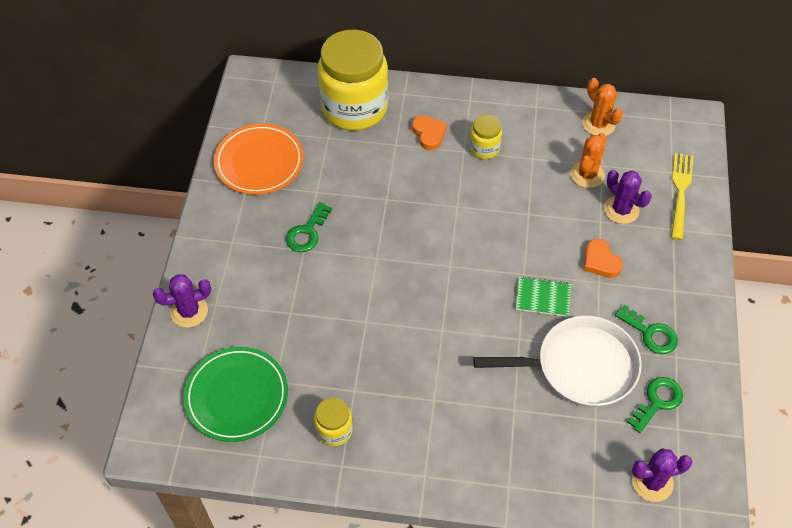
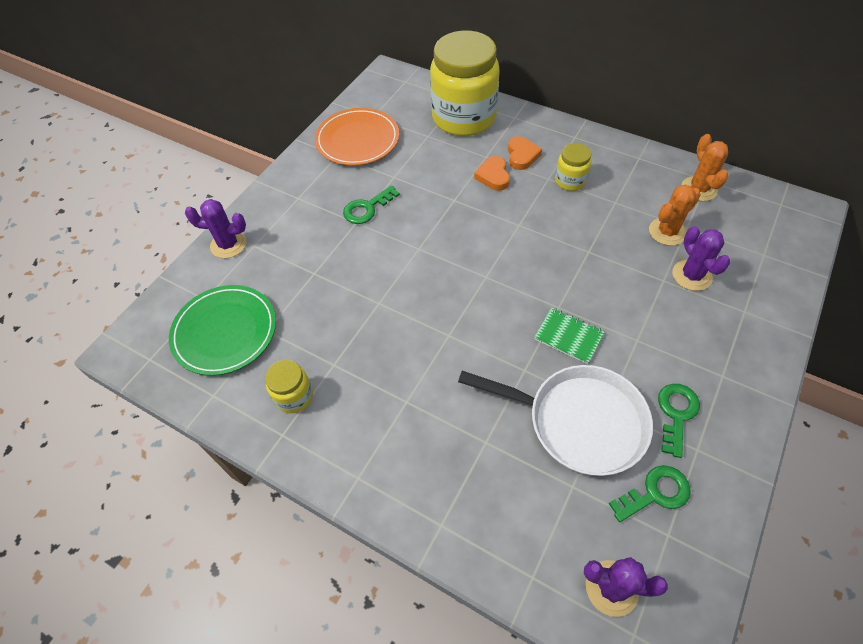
camera: 25 degrees right, 0 degrees up
(600, 261) = (647, 319): orange heart -> orange heart (493, 176)
(650, 333) = (676, 413): green key -> green key turned 135 degrees counterclockwise
(680, 192) = (767, 276): yellow fork -> none

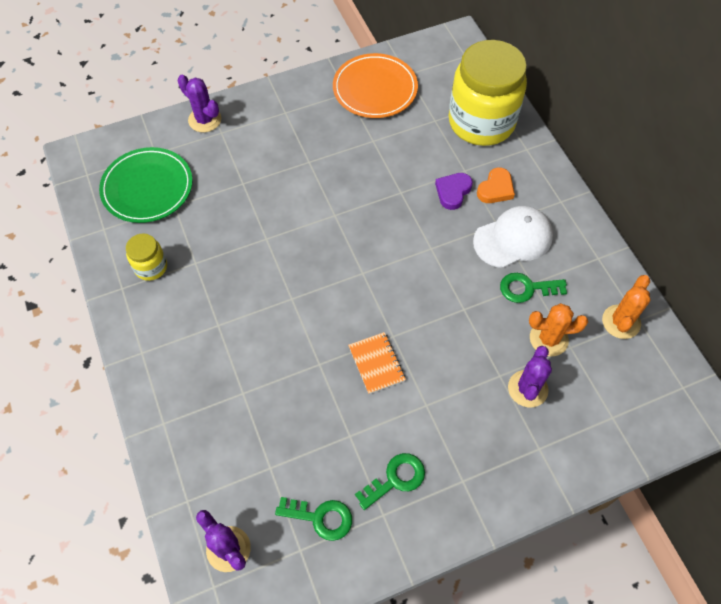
camera: 35 degrees right, 5 degrees up
(367, 208) = (327, 155): green key -> green key (526, 288)
(493, 176) = (453, 192): orange heart -> purple heart
(568, 336) = (376, 363): green notebook -> orange notebook
(570, 181) = (513, 239): yellow jar -> white cap
(579, 422) = (319, 429): white pan -> none

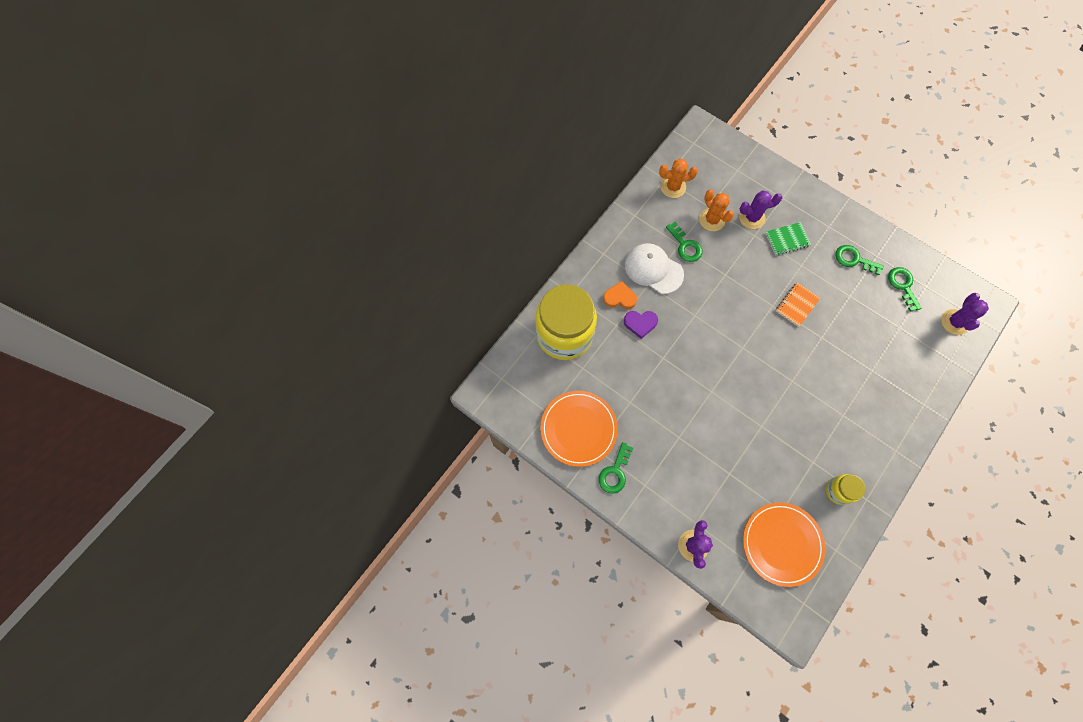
camera: 120 degrees left, 10 degrees up
(147, 188) = (782, 544): green plate -> orange plate
(314, 96) = (615, 472): none -> green key
(472, 412) = (787, 239): none -> green notebook

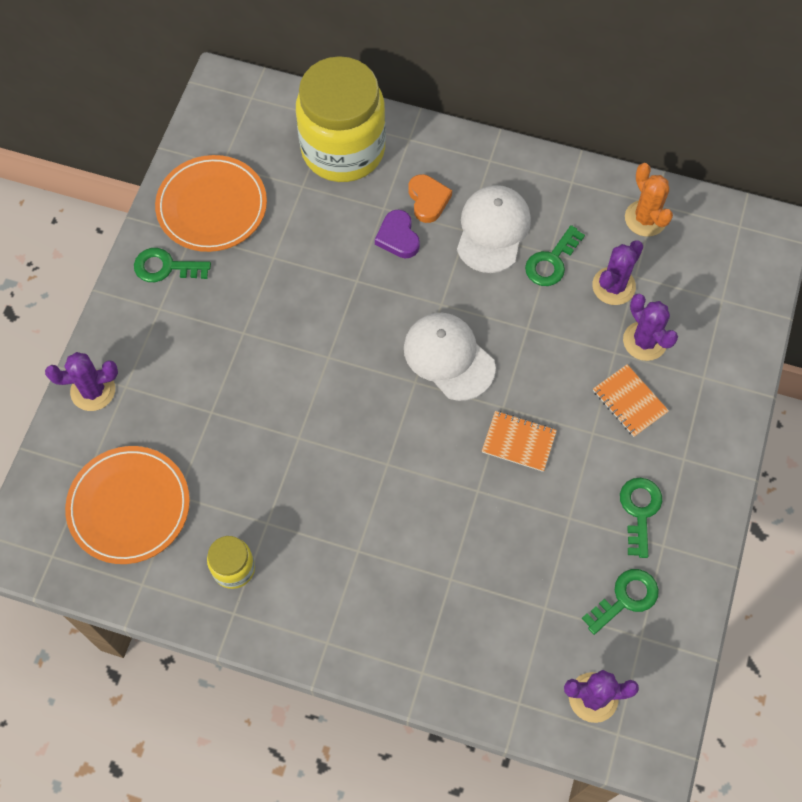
camera: 70 degrees right, 5 degrees down
(712, 220) = (613, 286): orange cactus -> purple cactus
(732, 323) = (449, 357): none -> white cap
(787, 239) = (629, 401): green notebook -> orange notebook

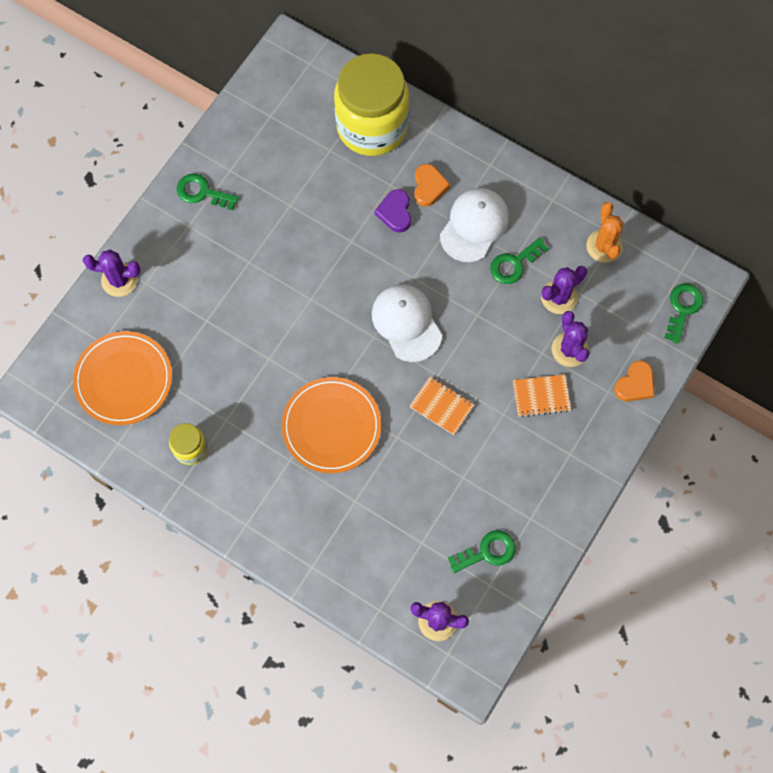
camera: 15 degrees right, 5 degrees up
(212, 206) = (252, 150): orange plate -> orange plate (331, 426)
(629, 401) = (541, 396): orange notebook -> orange notebook turned 75 degrees counterclockwise
(639, 510) = (521, 486): green key -> green key (683, 308)
(731, 361) = (635, 384): none -> orange heart

